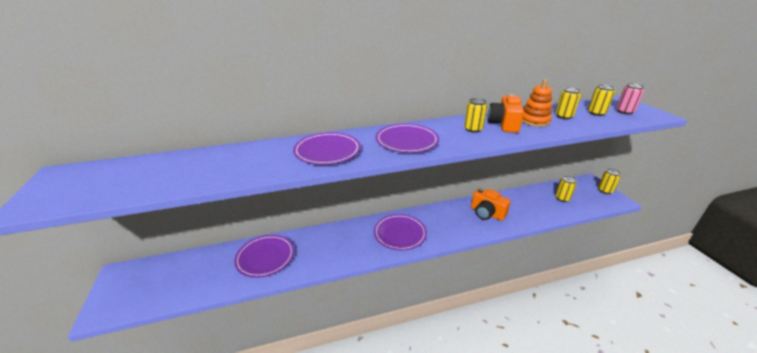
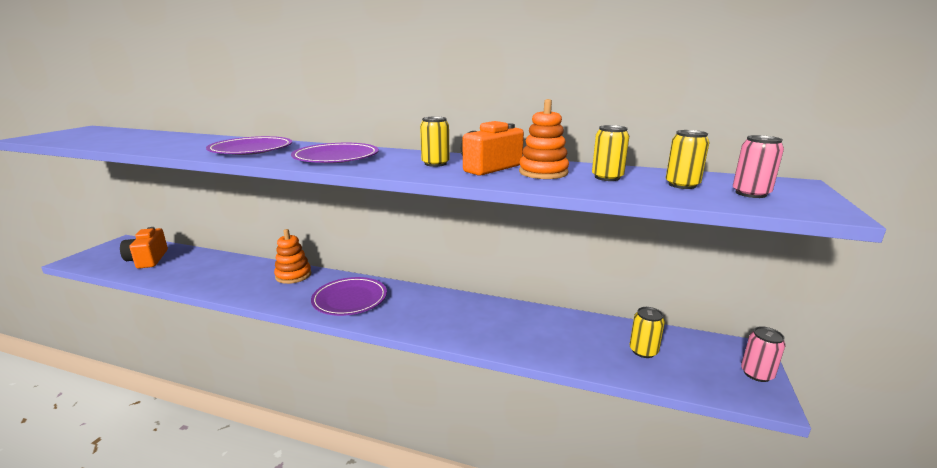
camera: 35 degrees right, 10 degrees down
(265, 257) = (213, 270): purple plate -> none
(335, 234) = (293, 275): none -> orange stacking toy
(487, 213) = (486, 321): orange camera -> orange camera (148, 259)
(605, 190) = (757, 374): yellow can -> pink can

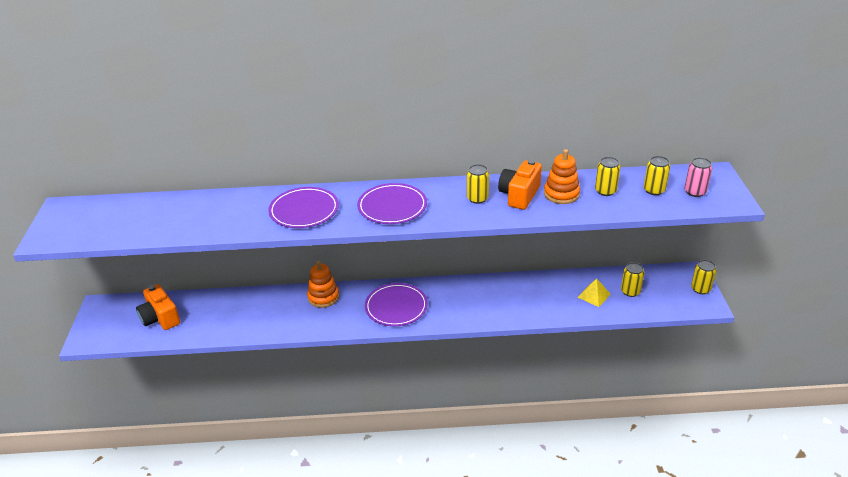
camera: 20 degrees left, 15 degrees up
(589, 343) = (594, 295): none -> yellow pyramid
(757, 374) = (700, 289): pink can -> yellow can

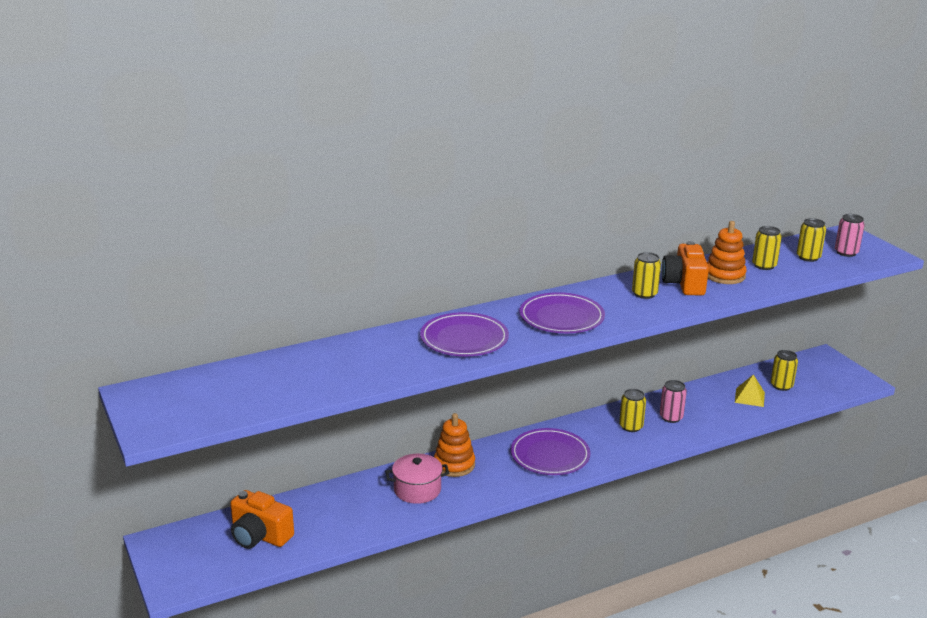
camera: 25 degrees left, 10 degrees down
(283, 310) = (417, 490): none -> pink pot
(514, 298) = (671, 417): none -> pink can
(700, 289) = (844, 369): yellow can -> yellow can (631, 426)

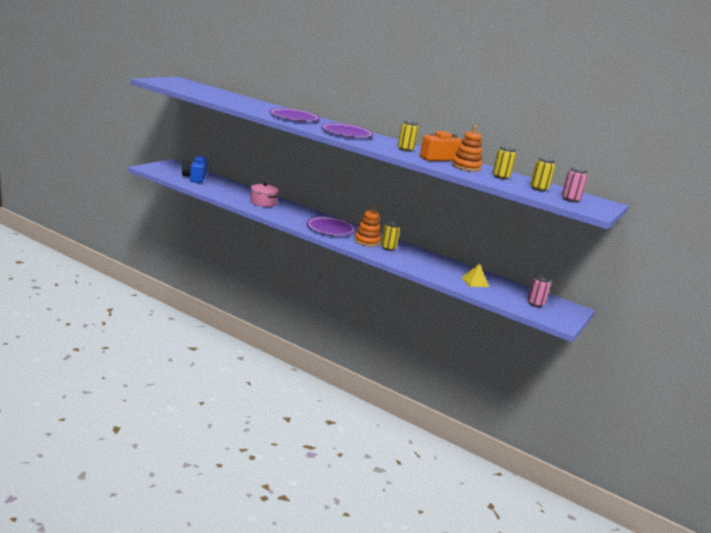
camera: 55 degrees right, 5 degrees down
(259, 536) = (195, 178): orange camera -> blue camera
(454, 465) = (294, 209): orange stacking toy -> orange stacking toy (367, 241)
(671, 417) = (414, 258): pink can -> pink can (535, 304)
(781, 386) = (506, 292): yellow can -> none

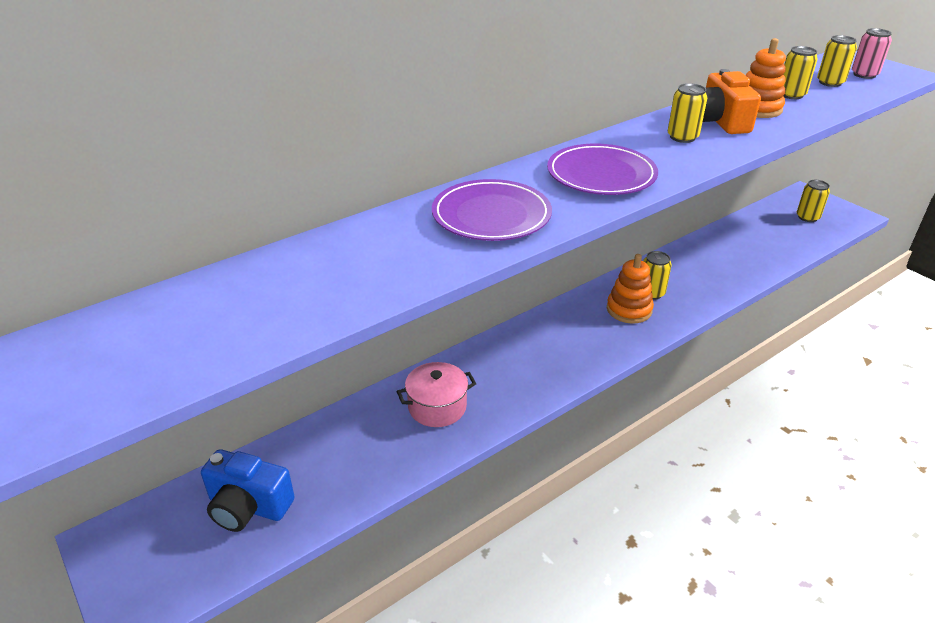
camera: 65 degrees left, 15 degrees up
(330, 229) = (577, 339): purple plate -> none
(475, 282) = (756, 245): yellow pyramid -> none
(535, 304) = (807, 217): pink can -> yellow can

